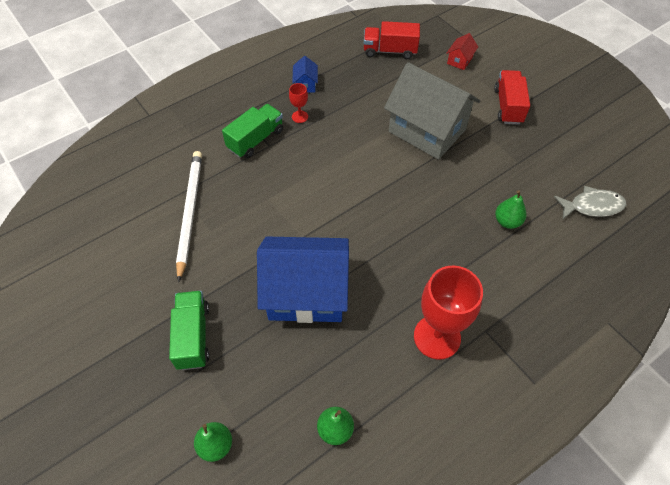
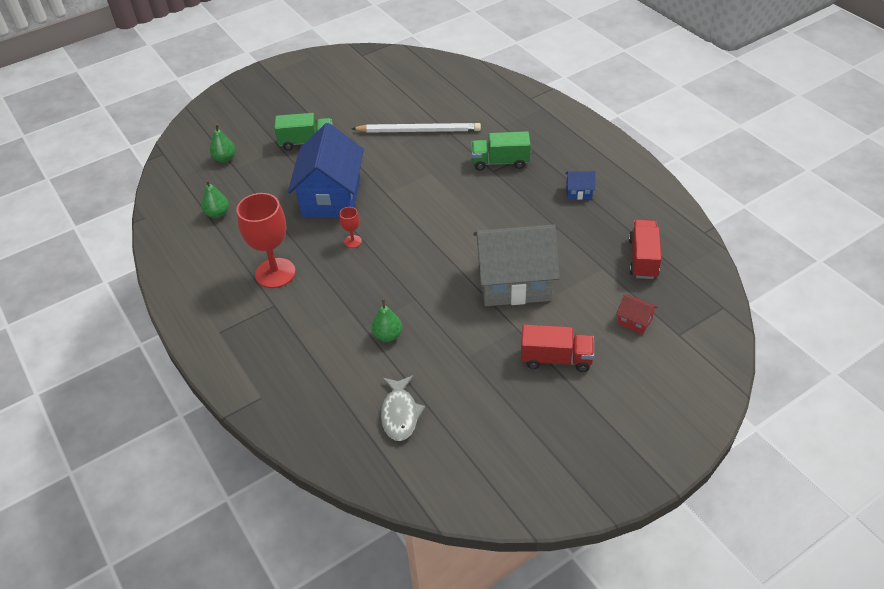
camera: 95 degrees right, 10 degrees down
(255, 140) = (500, 162): green truck -> green truck turned 135 degrees clockwise
(300, 117) = (531, 189): red goblet -> red goblet (353, 241)
(427, 130) = (514, 283): grey house -> grey house turned 45 degrees clockwise

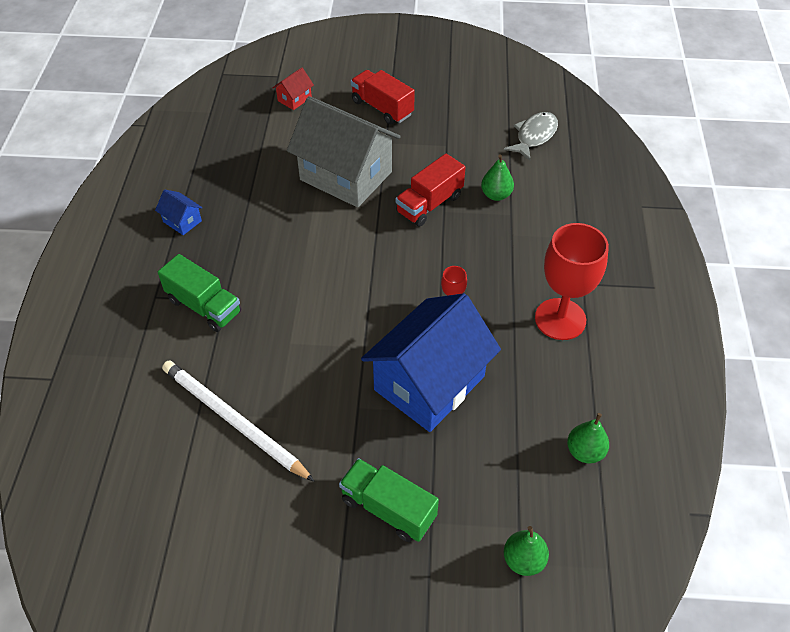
camera: 145 degrees left, 5 degrees up
(634, 321) = (294, 99): red house -> red house turned 60 degrees clockwise
(643, 258) = (221, 134): red truck -> red truck (429, 204)

